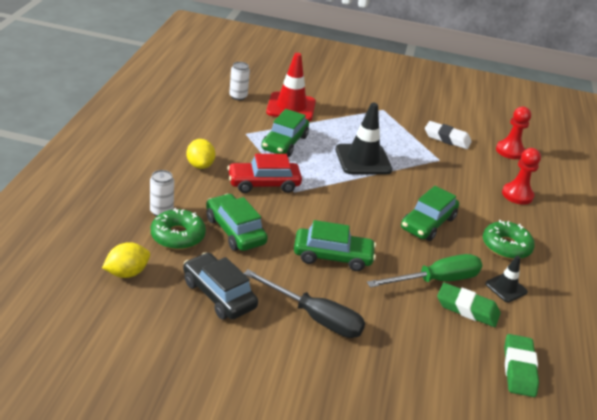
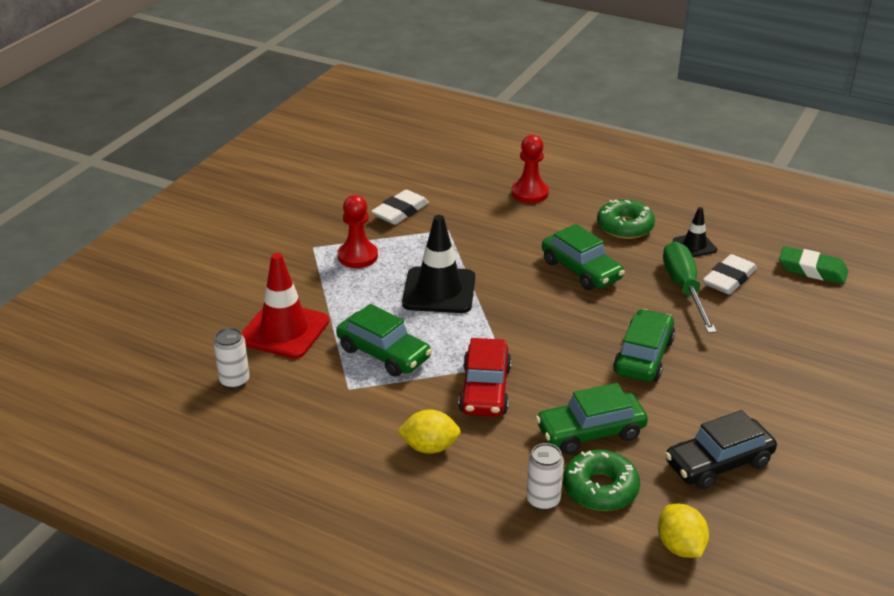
camera: 70 degrees left, 0 degrees up
(315, 317) = (752, 390): black screwdriver -> none
(467, 309) = (729, 279): green eraser -> white eraser
(510, 151) = (438, 173): red pawn -> red pawn (357, 256)

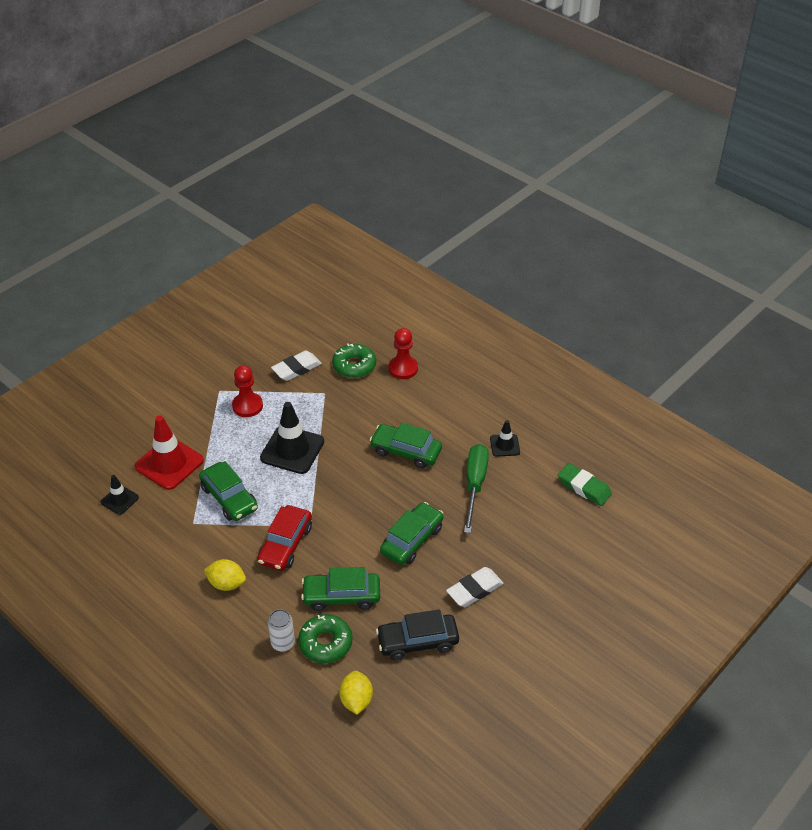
camera: 15 degrees right, 10 degrees up
(234, 380) = (119, 500): white can -> black traffic cone
(581, 270) = (406, 451): green car -> green car turned 135 degrees clockwise
(625, 227) = (460, 416): green donut -> green donut (354, 366)
(729, 279) = (514, 483): white eraser -> white eraser (474, 590)

